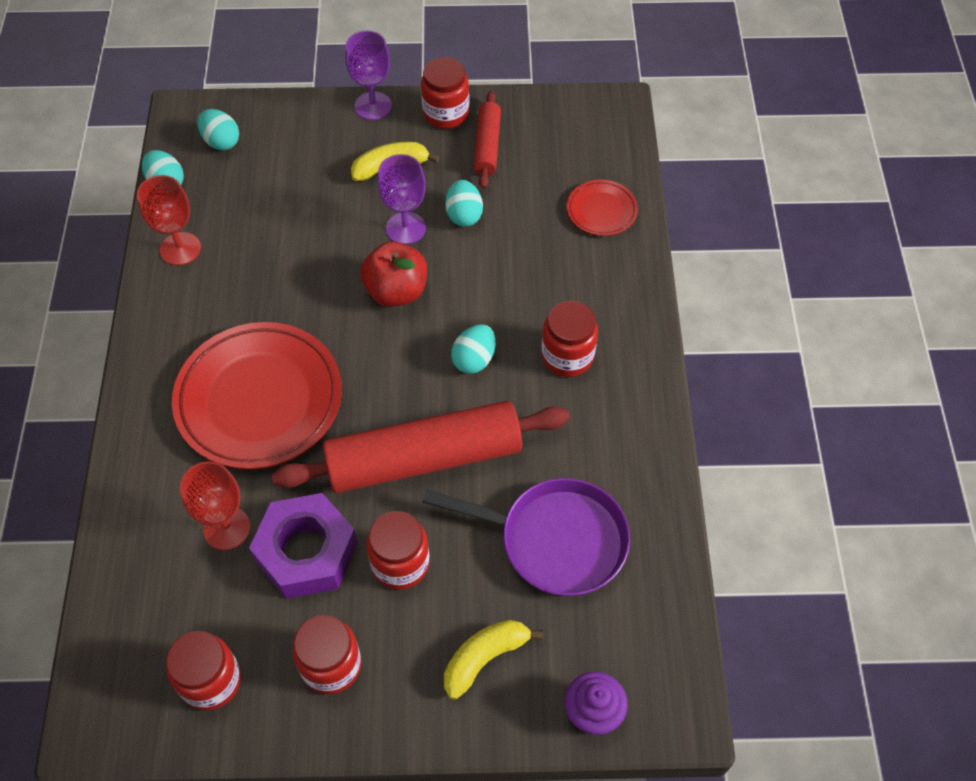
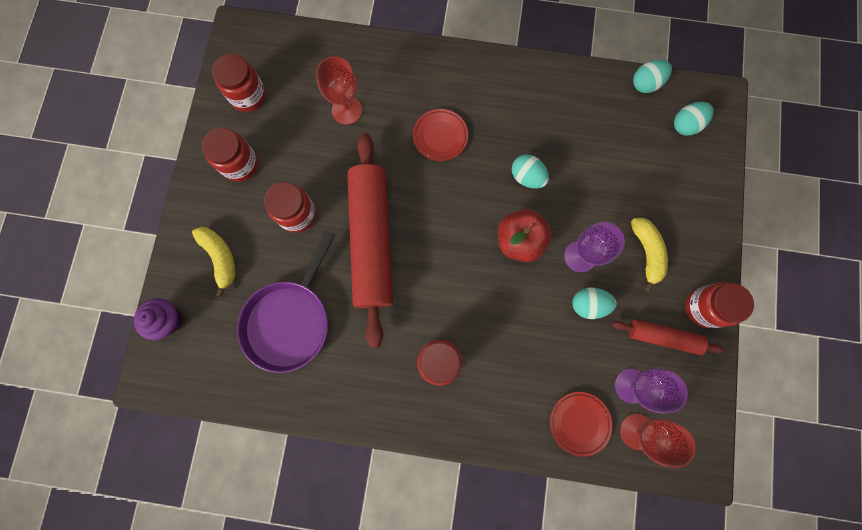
camera: 100 degrees right, 20 degrees up
(180, 249) = (580, 91): red goblet -> red goblet (637, 431)
(259, 399) = (440, 136): red plate -> red plate, size x0.47
(306, 552) = (319, 157): purple nut -> none
(373, 106) = (716, 247): purple goblet -> purple goblet (631, 386)
(474, 359) = (447, 289): turquoise egg -> turquoise egg (527, 177)

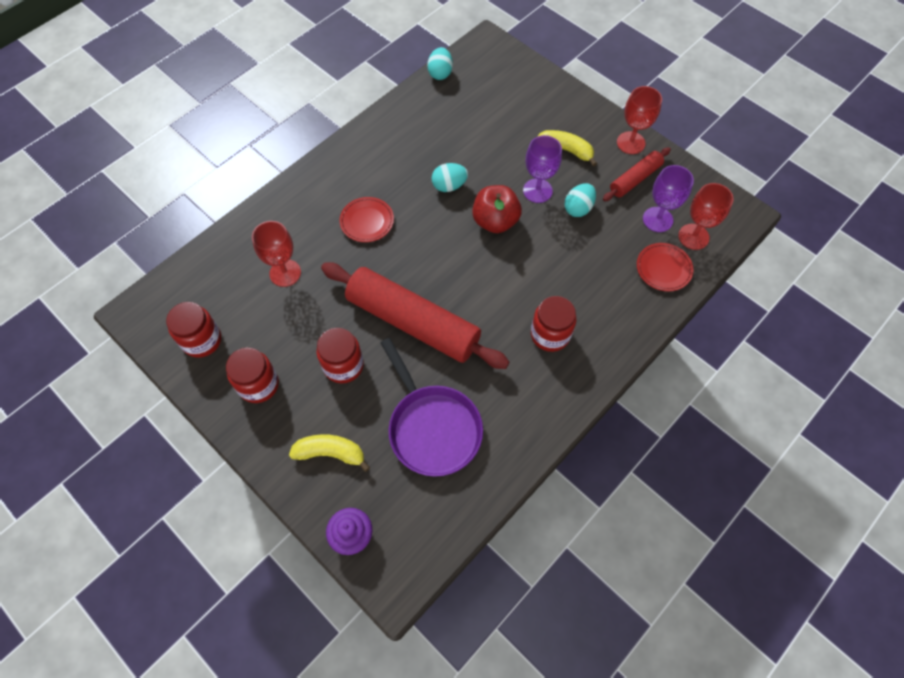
camera: 55 degrees left, 15 degrees down
(685, 125) = (490, 71): turquoise egg -> none
(703, 307) = (630, 143): red jar -> red goblet

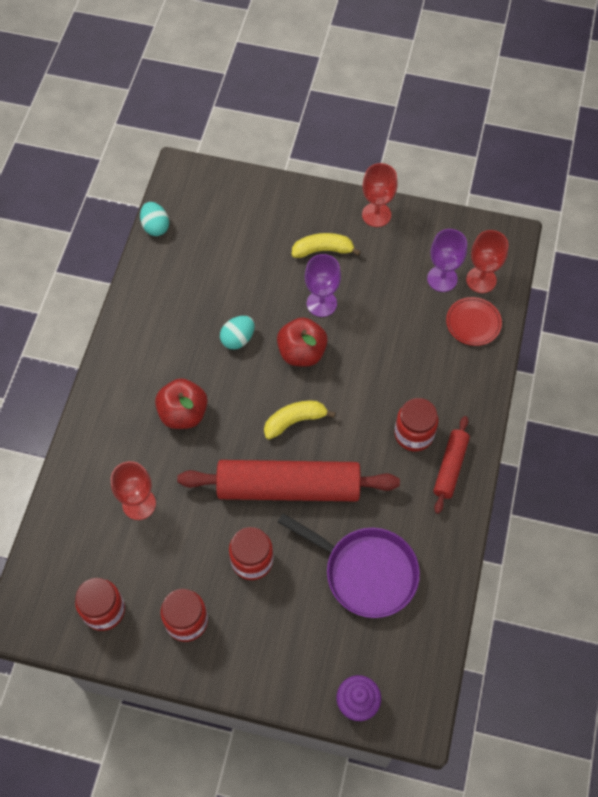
camera: 30 degrees left, 0 degrees up
(330, 453) = (293, 644): yellow banana -> yellow banana (294, 421)
(367, 221) = (183, 413): red plate -> red apple
(578, 208) = (368, 303): turquoise egg -> none
(635, 179) = (400, 249): red rolling pin -> red rolling pin (450, 467)

